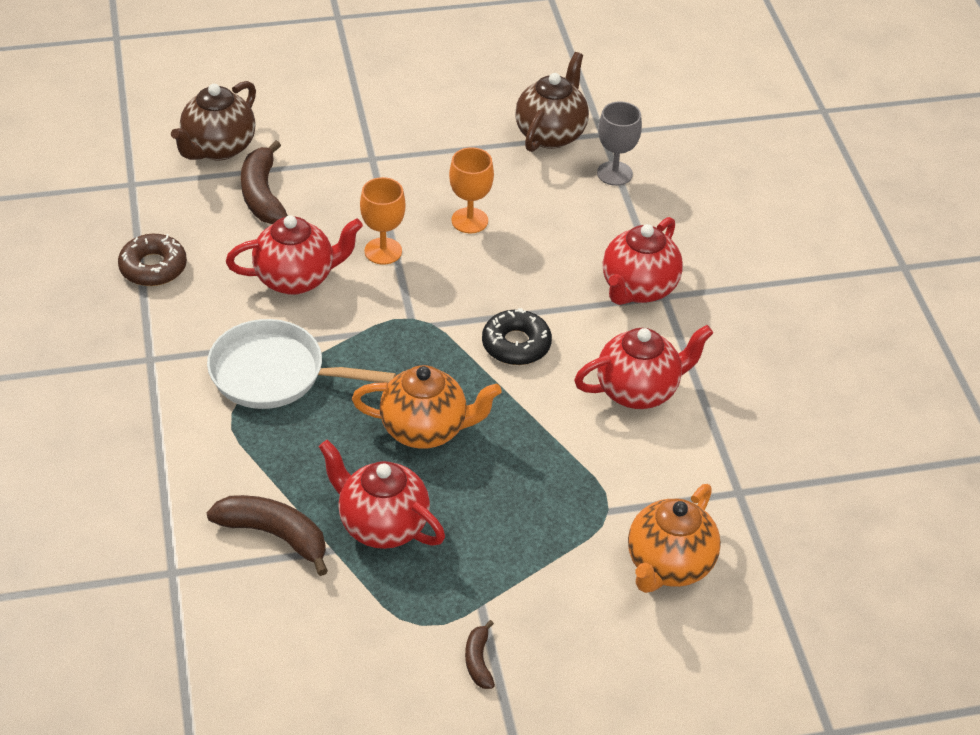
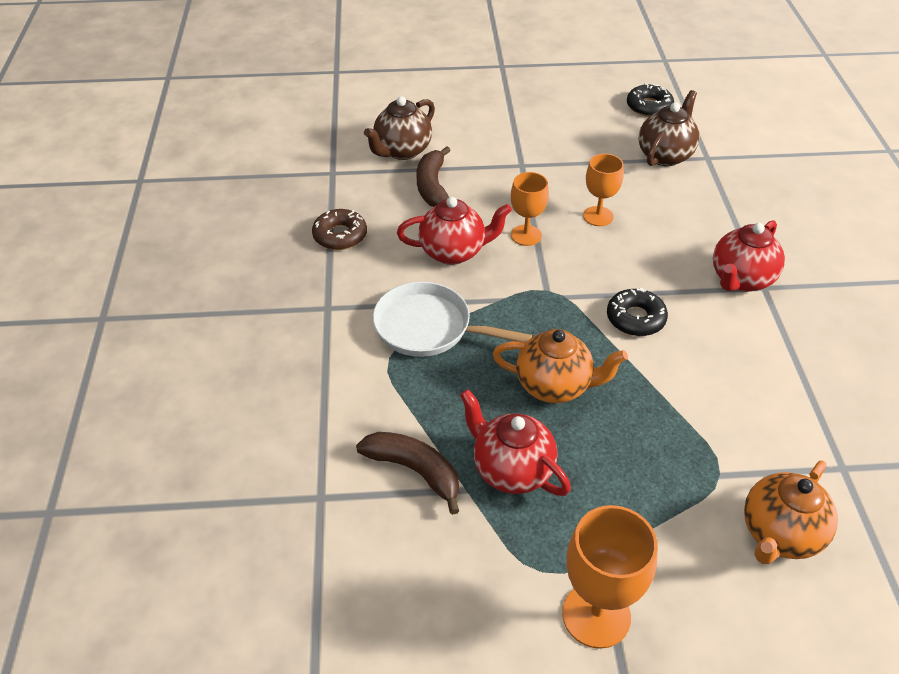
camera: 10 degrees right, 0 degrees up
(478, 661) = (596, 615): brown banana -> orange goblet
(530, 67) = (649, 107): none -> black donut
(614, 173) = (718, 188): grey goblet -> none
(638, 390) = (744, 366): red teapot -> none

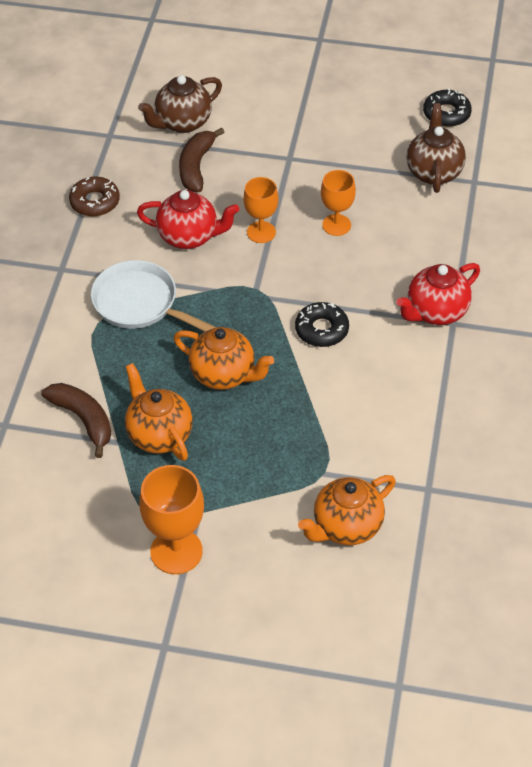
camera: 15 degrees right, 5 degrees up
(511, 470) = (159, 435): red teapot -> orange teapot
(665, 155) = (434, 172): brown teapot -> brown teapot turned 45 degrees counterclockwise

